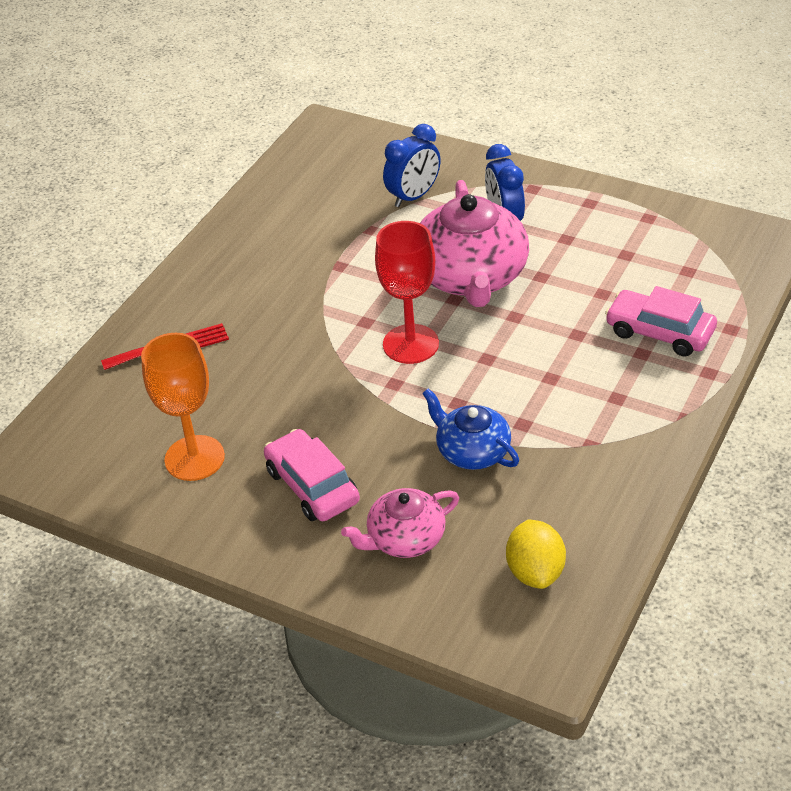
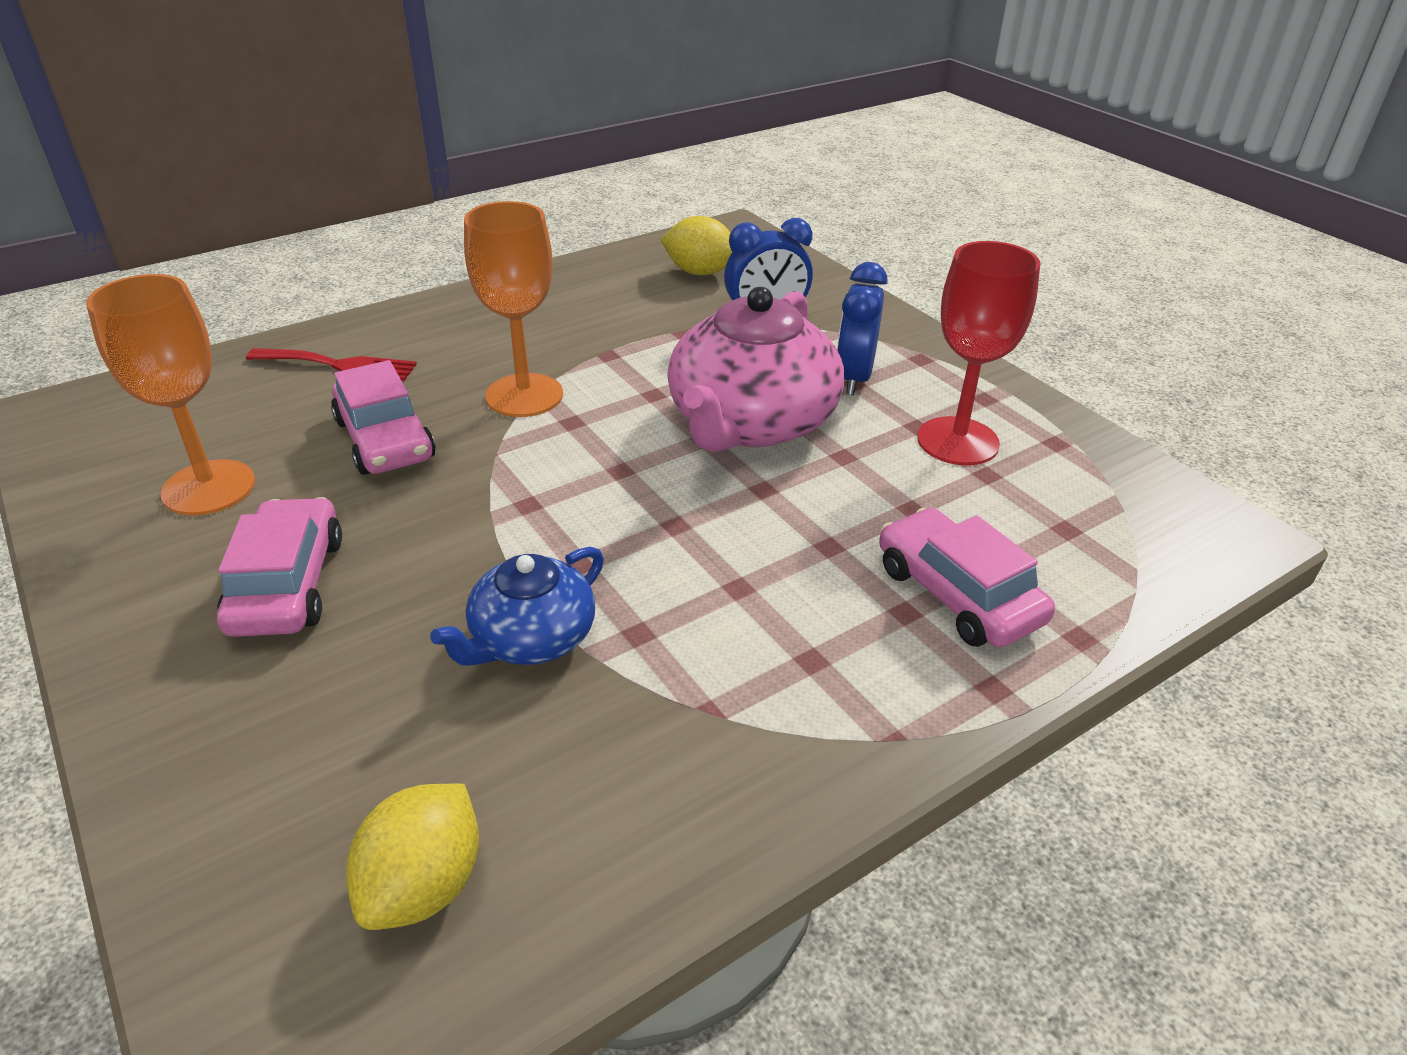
camera: 25 degrees right, 5 degrees down
(265, 382) = (385, 439): none -> pink car
(317, 317) = (524, 395): none -> orange goblet
(335, 175) = (700, 272): none -> yellow lemon
(405, 539) = (308, 719): pink teapot -> none
(410, 344) = (598, 467): red goblet -> red goblet (957, 441)
(472, 451) = (531, 638): blue teapot -> blue teapot turned 120 degrees counterclockwise

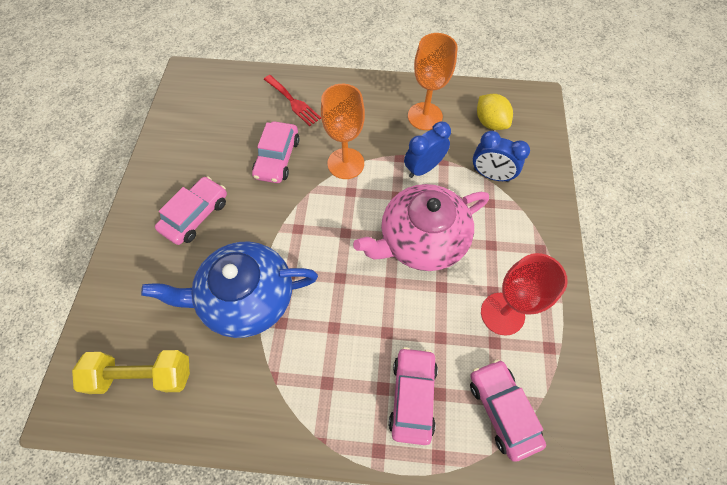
camera: 40 degrees right, 25 degrees up
(209, 488) = (206, 148): orange goblet -> orange goblet (425, 116)
(424, 885) = (143, 375): yellow lemon -> yellow dumbbell
(531, 638) = (247, 298): blue teapot -> blue teapot, size x1.77
(853, 378) = (494, 241): blue clock -> blue clock (423, 168)
(1086, 535) = (502, 409): none -> pink car

